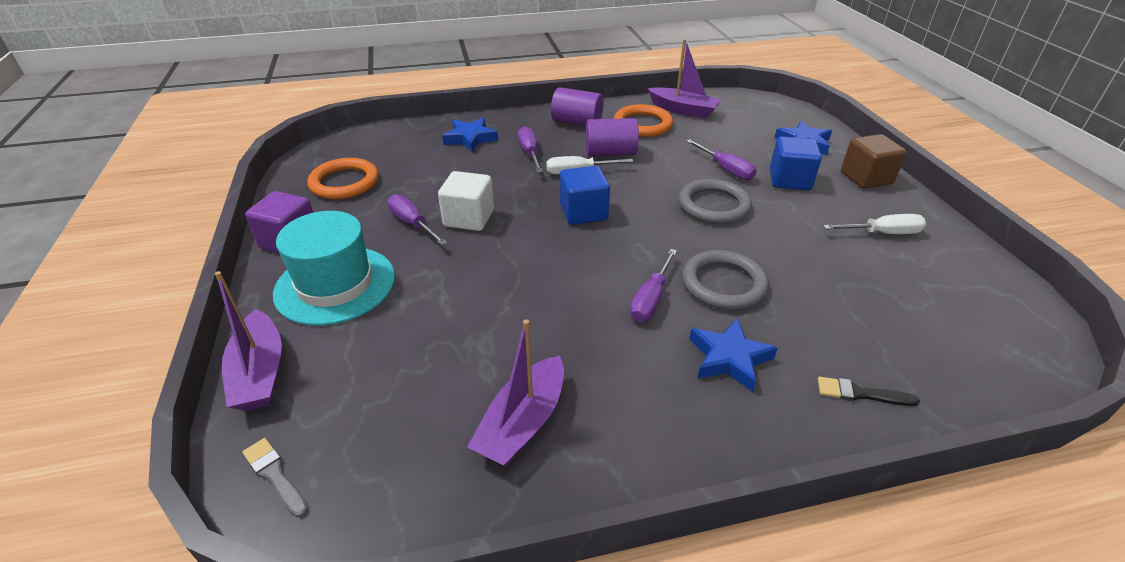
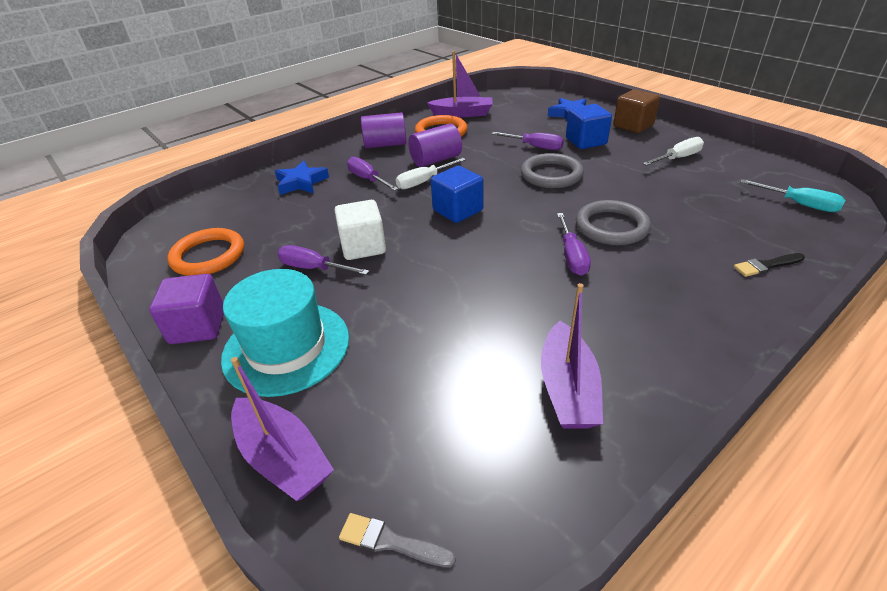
camera: 25 degrees left, 0 degrees up
(729, 358) = (666, 276): blue star -> none
(985, 340) = (799, 204): none -> turquoise screwdriver

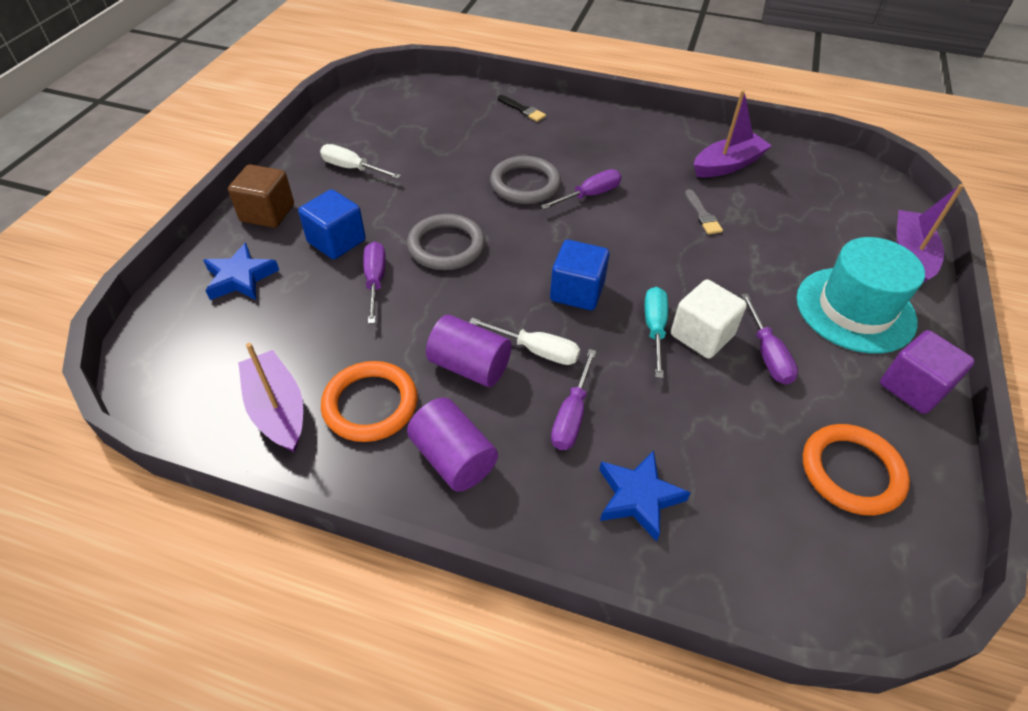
camera: 125 degrees left, 10 degrees up
(391, 541) = (885, 194): grey brush -> grey brush (702, 215)
(799, 204) = (414, 101): turquoise screwdriver -> turquoise screwdriver (654, 329)

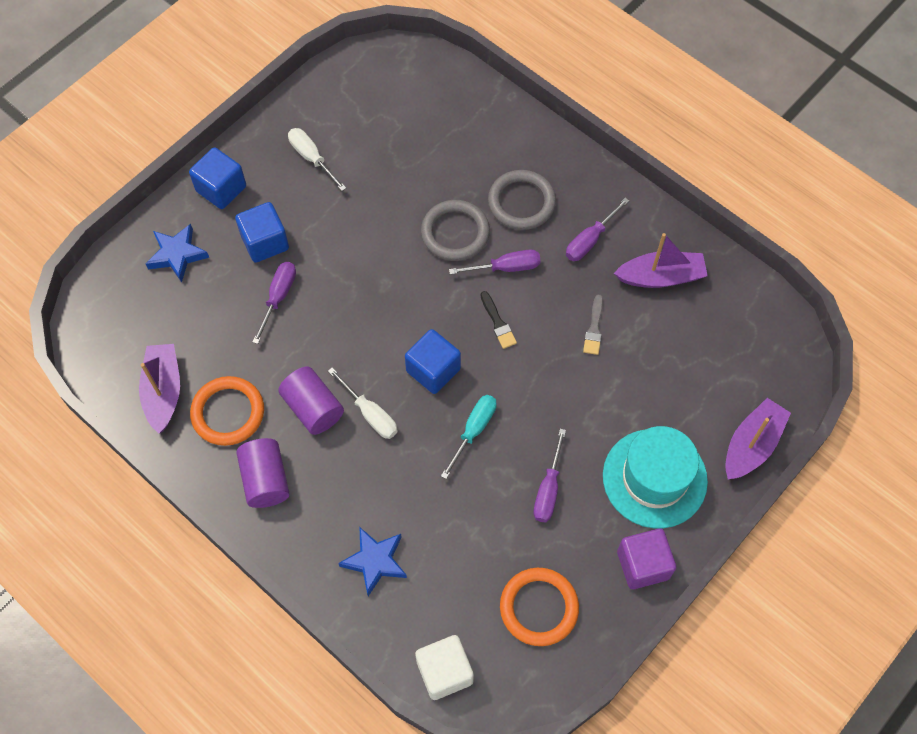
camera: 25 degrees right, 15 degrees up
(267, 213) = (221, 189): brown cube -> blue cube
(446, 246) = (351, 281): grey ring -> grey ring (521, 202)
(522, 110) = (505, 131): black brush -> black brush (498, 323)
(571, 416) = (365, 480): purple screwdriver -> purple screwdriver (590, 240)
(702, 335) = (508, 451): white cube -> white cube (444, 672)

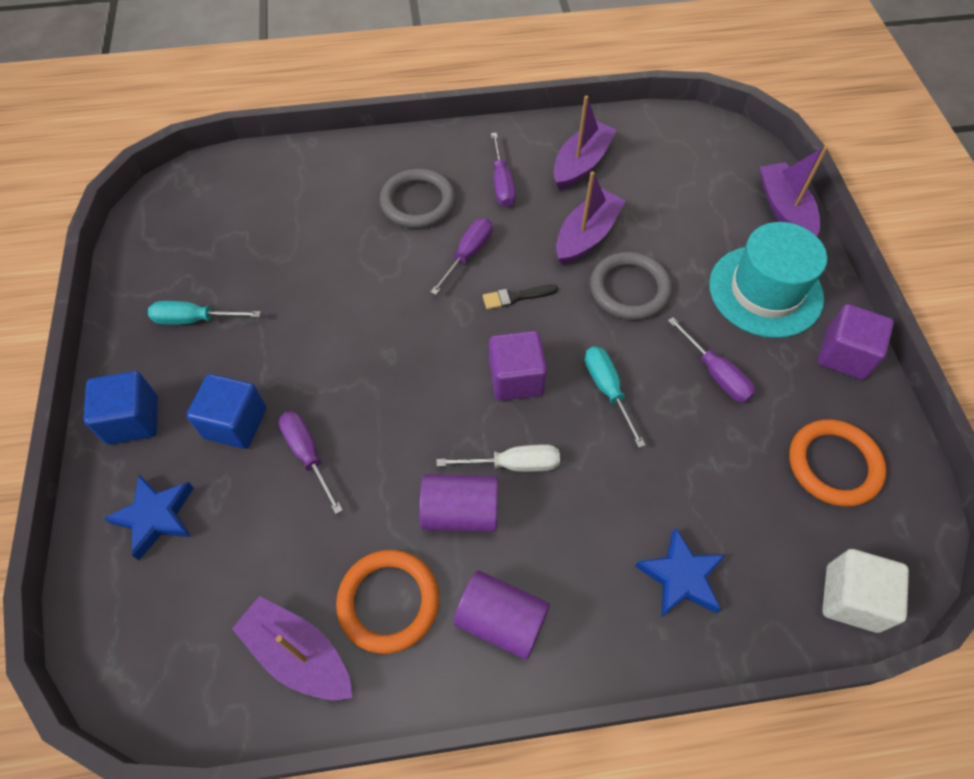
camera: 50 degrees left, 5 degrees down
(311, 158) = (194, 319): white screwdriver -> turquoise screwdriver
(433, 370) = (516, 378): blue cube -> purple cube
(455, 233) = (395, 266): grey ring -> grey ring (629, 289)
(498, 323) = (516, 297): black brush -> black brush turned 150 degrees clockwise
(594, 328) = (587, 236): grey brush -> purple boat

